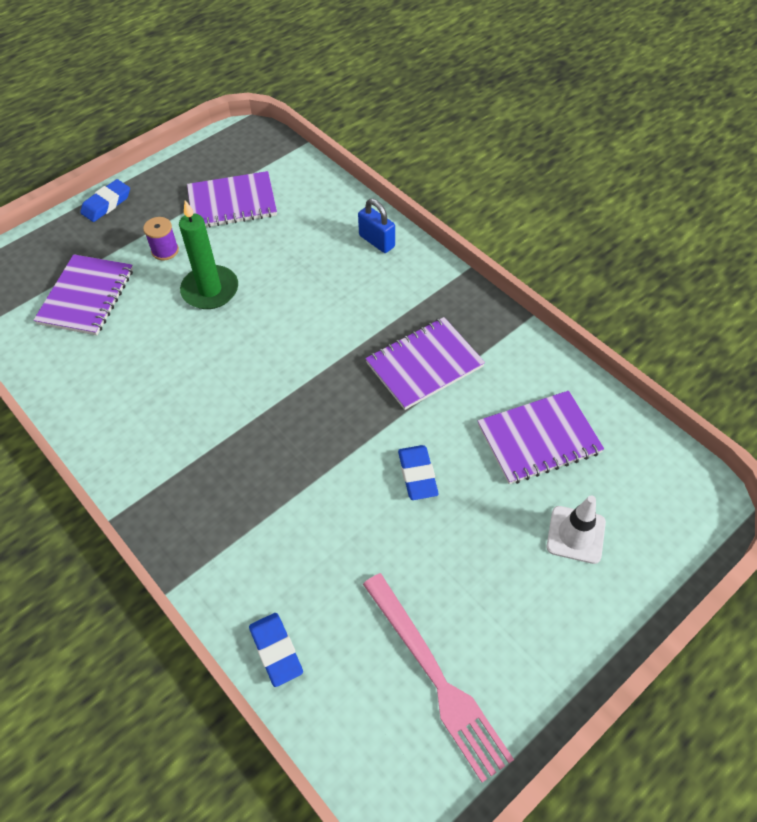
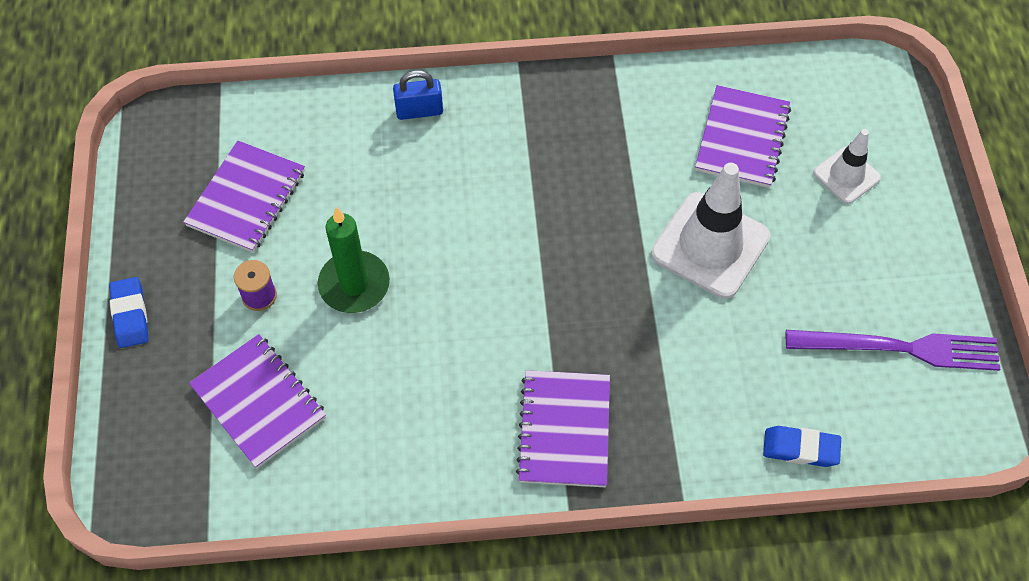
camera: 55 degrees left, 5 degrees up
(417, 475) = (710, 245): blue eraser -> white traffic cone
(424, 365) = (599, 167): purple notebook -> purple notebook (564, 430)
(436, 677) = (900, 348): pink fork -> purple fork

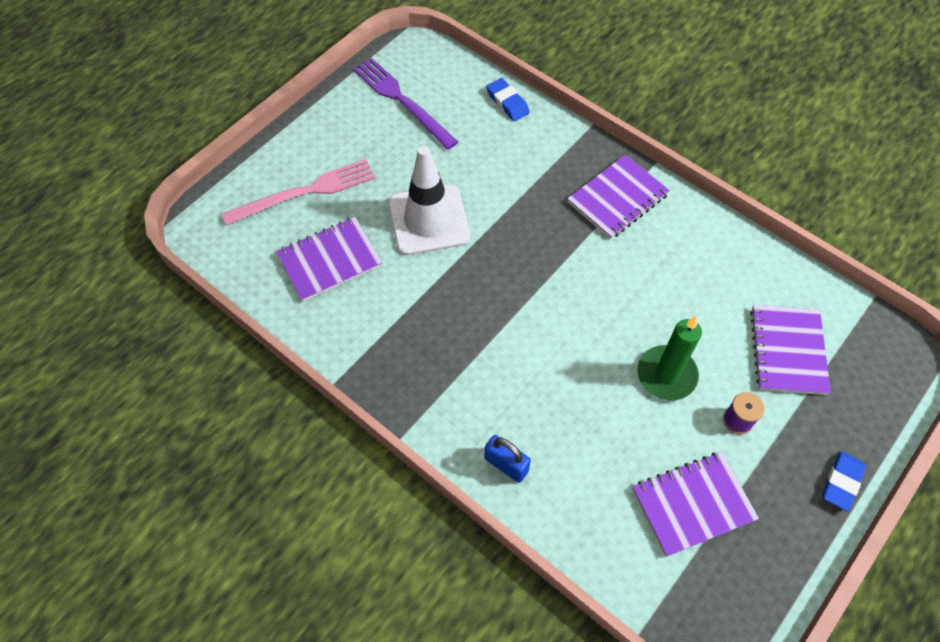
camera: 135 degrees left, 0 degrees up
(846, 175) = (305, 192): white traffic cone -> pink fork

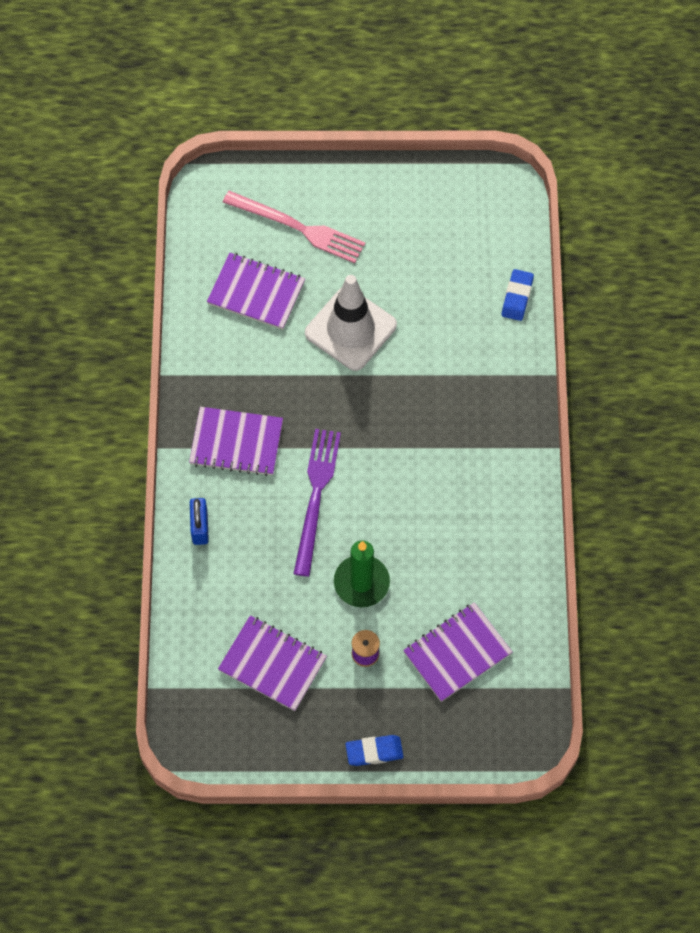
camera: 50 degrees right, 5 degrees up
(402, 101) = (445, 221): purple fork -> purple fork (316, 496)
(617, 198) = (493, 444): purple notebook -> purple notebook (236, 443)

